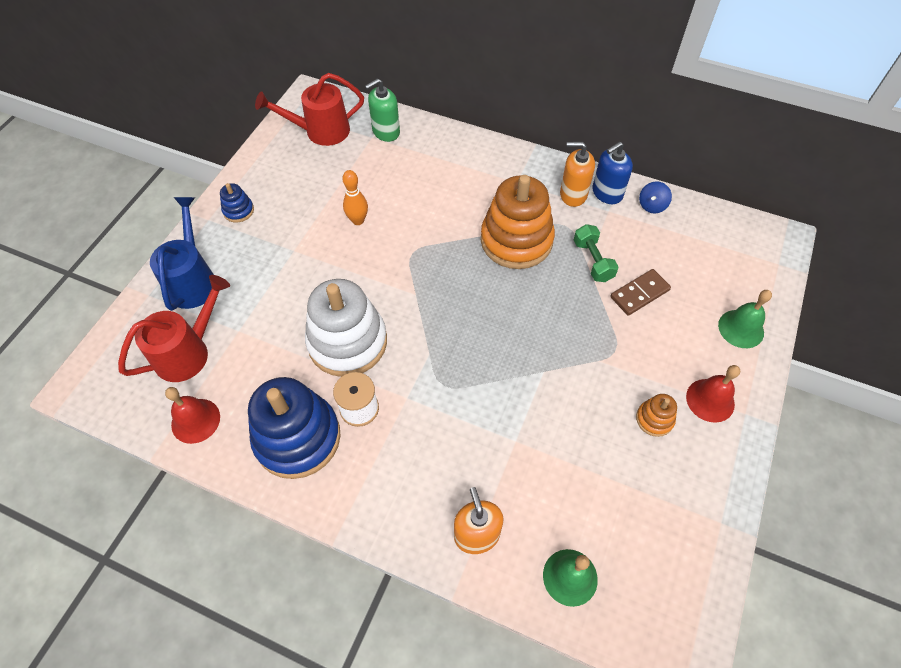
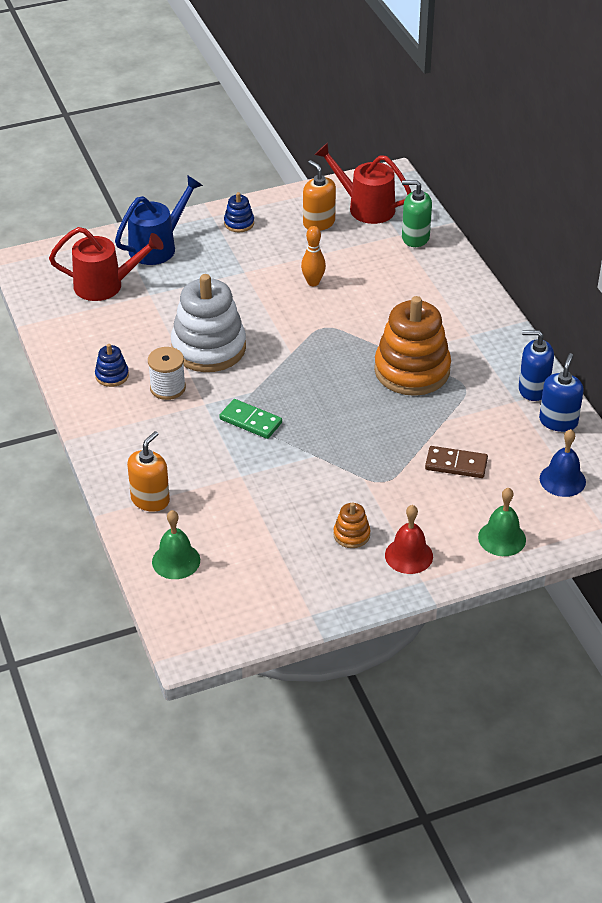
camera: 45 degrees right, 15 degrees down
(195, 420) = (66, 324): red bell -> none
(297, 437) = (112, 375): blue stacking toy -> blue stacking toy, size x0.44
(461, 382) = (250, 421): none -> green domino
(573, 194) = (503, 372): orange soap dispenser -> orange soap dispenser (319, 223)
(592, 261) = (451, 421): green dumbbell -> none
(652, 205) = (558, 421): blue spinning top -> blue soap dispenser
(712, 249) = (562, 480): none -> blue bell

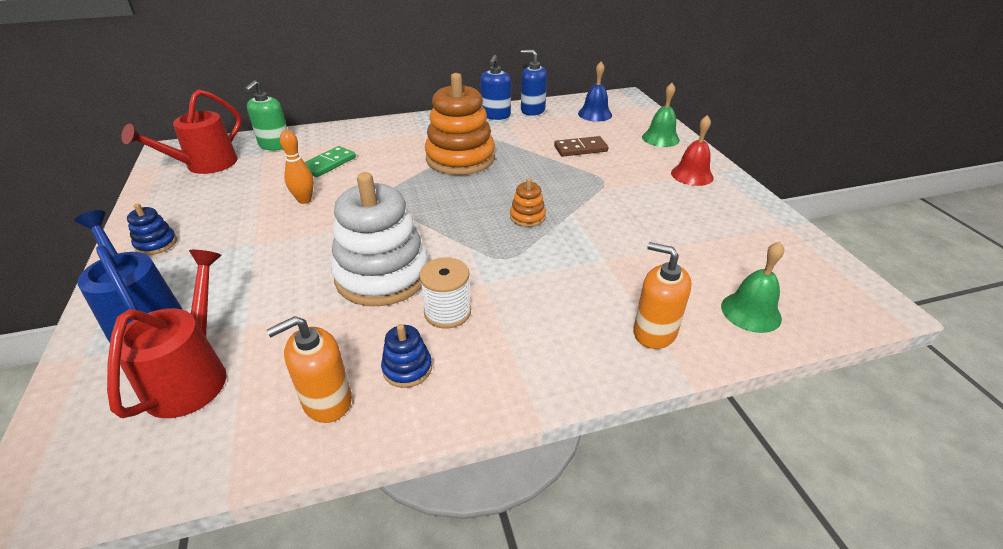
camera: 85 degrees left, 5 degrees down
(250, 421) = (517, 249): green domino -> green domino (328, 164)
(319, 223) = (206, 192): orange soap dispenser -> orange soap dispenser (327, 401)
(351, 535) = (675, 199): orange stacking toy -> orange stacking toy (527, 217)
(456, 464) = (580, 149): brown domino -> brown domino turned 60 degrees clockwise

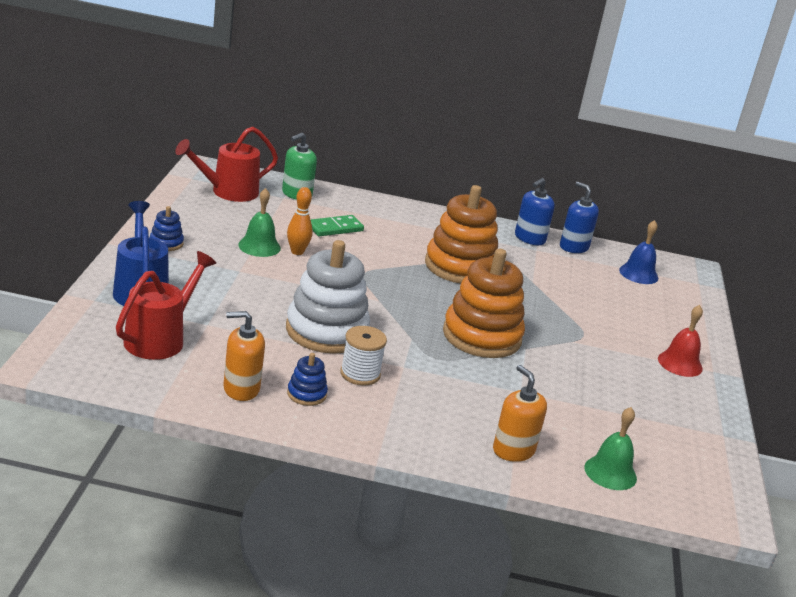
camera: 20 degrees right, 10 degrees down
(527, 217) = (482, 336): orange stacking toy -> orange stacking toy, size x2.27
(580, 149) = (588, 300): brown domino -> none
(660, 138) = (685, 321): green bell -> green bell (259, 246)

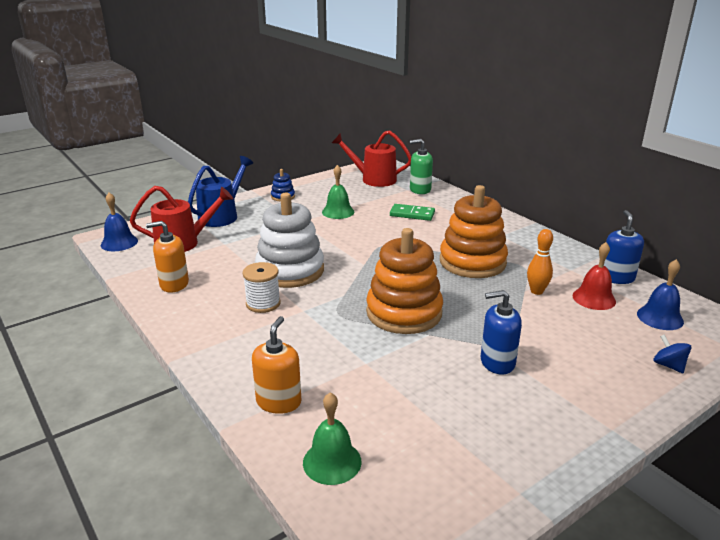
camera: 50 degrees right, 0 degrees up
(81, 365) = (119, 243): none -> blue bell
(241, 389) = (174, 284): orange soap dispenser -> orange soap dispenser turned 45 degrees counterclockwise
(297, 252) = (358, 221): orange bowling pin -> orange bowling pin (536, 291)
(306, 394) = (205, 302): blue stacking toy -> none
(529, 238) = (578, 260): blue soap dispenser -> blue soap dispenser (497, 362)
(680, 363) = (579, 406): red bell -> red bell (594, 298)
(686, 311) = (668, 365): none -> blue spinning top

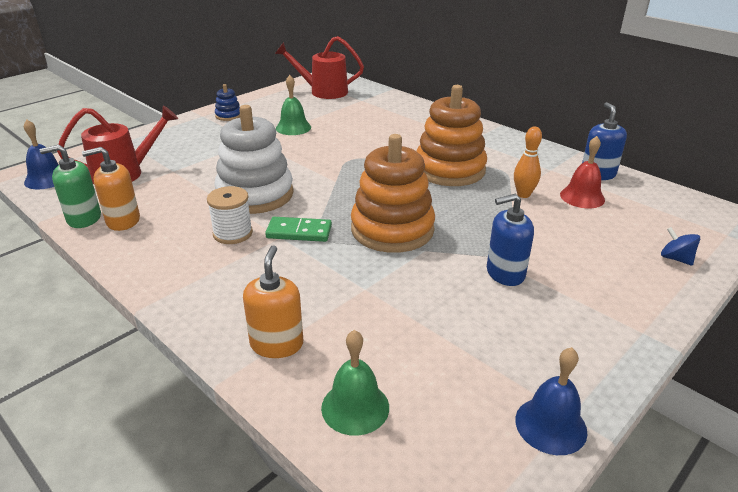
camera: 10 degrees left, 5 degrees up
(222, 215) = (164, 140): blue watering can -> none
(412, 214) = (373, 125): green domino -> green domino (299, 232)
(420, 190) = (375, 99): green soap dispenser -> green soap dispenser (84, 218)
(660, 317) = (651, 210): blue bell -> blue bell (550, 425)

